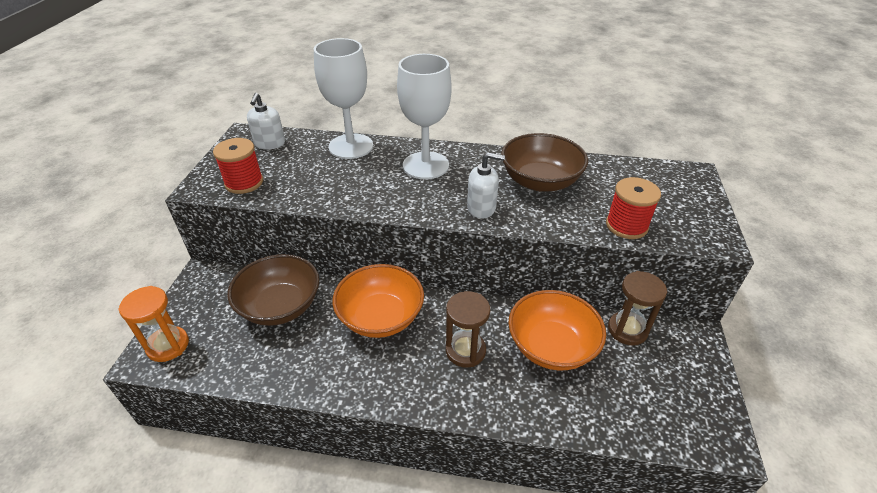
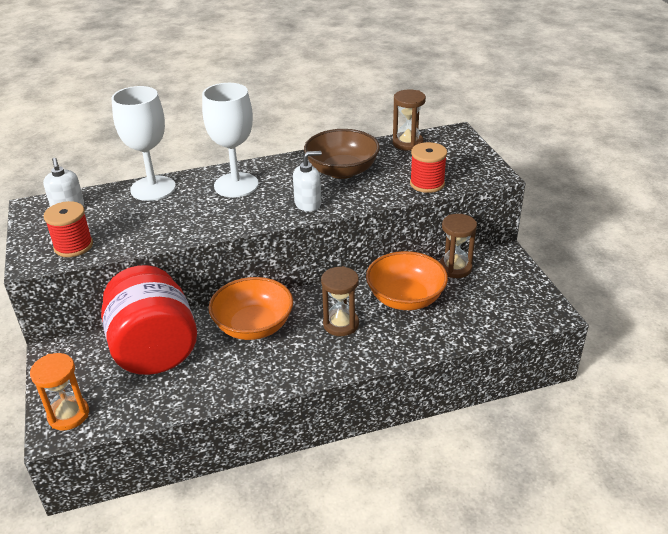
camera: 25 degrees left, 5 degrees down
(280, 306) = (154, 349): brown bowl -> red jar
(630, 170) = (407, 143): none -> brown hourglass

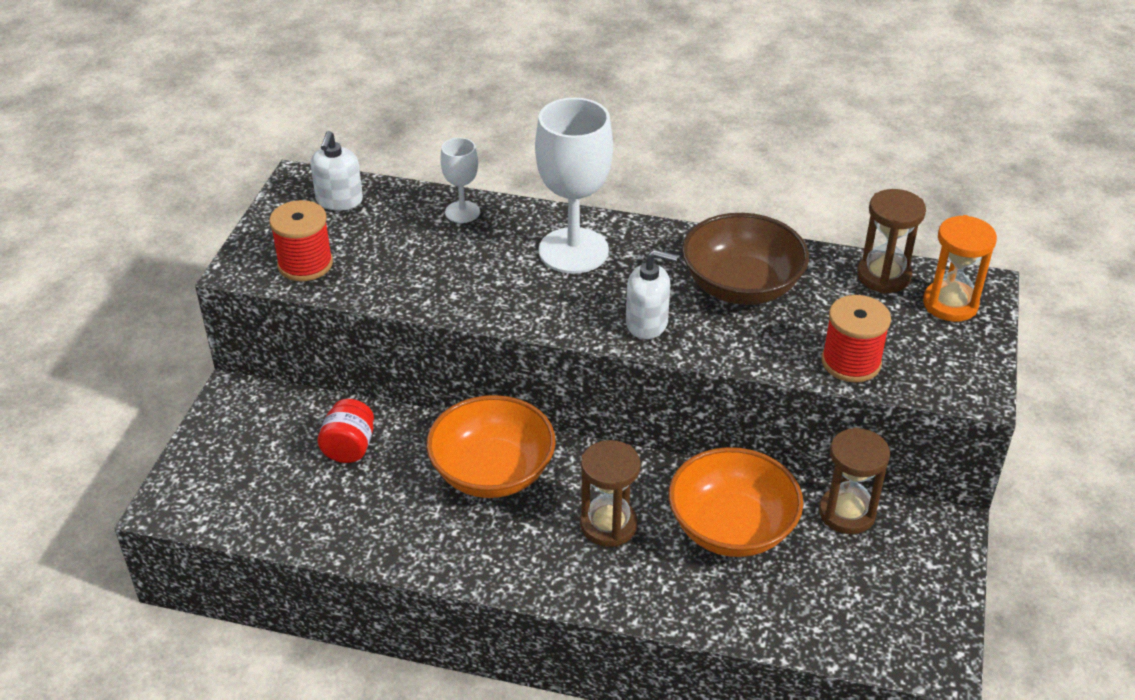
camera: 30 degrees right, 5 degrees up
(68, 415) = (196, 490): orange hourglass -> orange hourglass (950, 304)
(153, 188) = (462, 212): white goblet -> white goblet, size x0.51
(154, 349) = (349, 447): red jar -> red jar, size x0.41

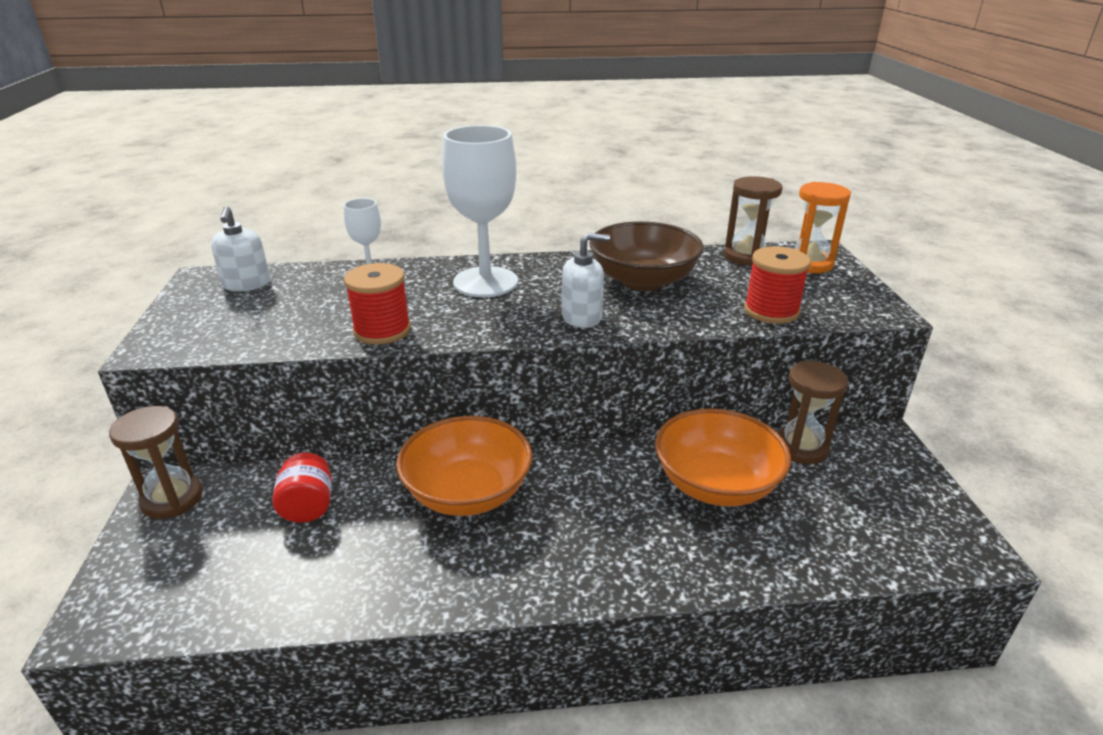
camera: 20 degrees left, 10 degrees down
(305, 264) = (223, 333): red spool -> red spool (382, 330)
(608, 525) = (604, 511): brown hourglass -> brown hourglass (172, 499)

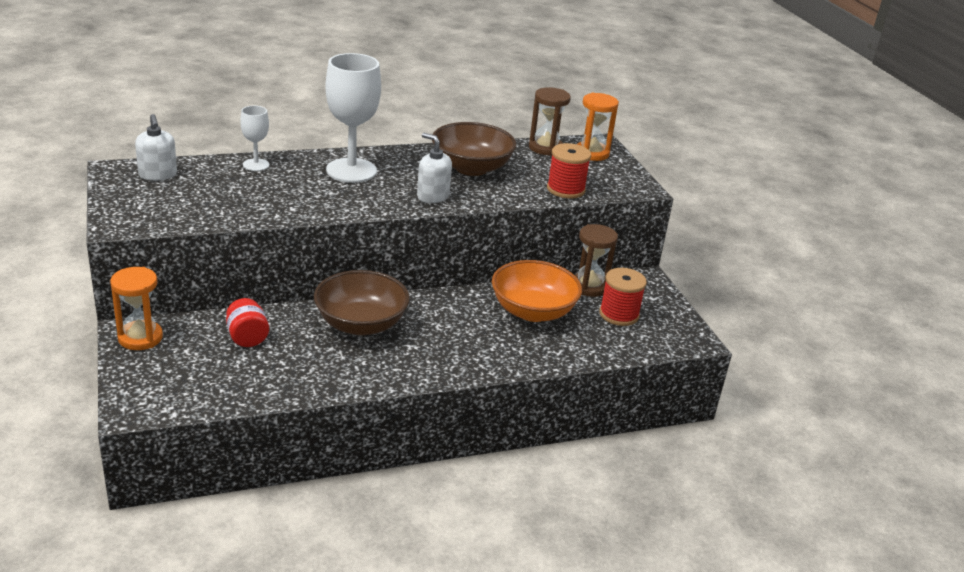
camera: 15 degrees left, 0 degrees up
(172, 499) = (140, 338): brown hourglass -> orange hourglass
(382, 330) = (288, 209): red spool -> red spool (619, 314)
(467, 493) = (361, 324): orange bowl -> brown bowl
(582, 317) = (432, 196): white soap dispenser -> white soap dispenser turned 120 degrees counterclockwise

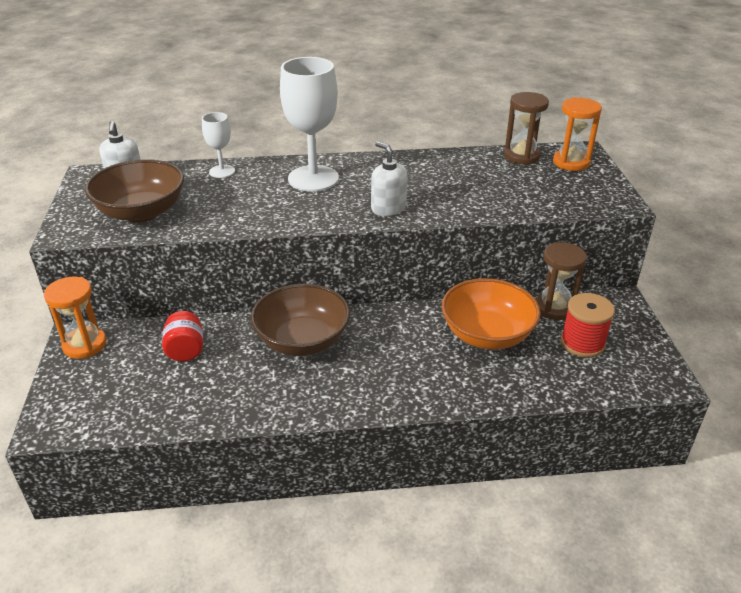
camera: 15 degrees right, 5 degrees up
(471, 168) = (437, 177): brown bowl -> brown bowl (141, 212)
(565, 189) = (534, 203): red spool -> none

